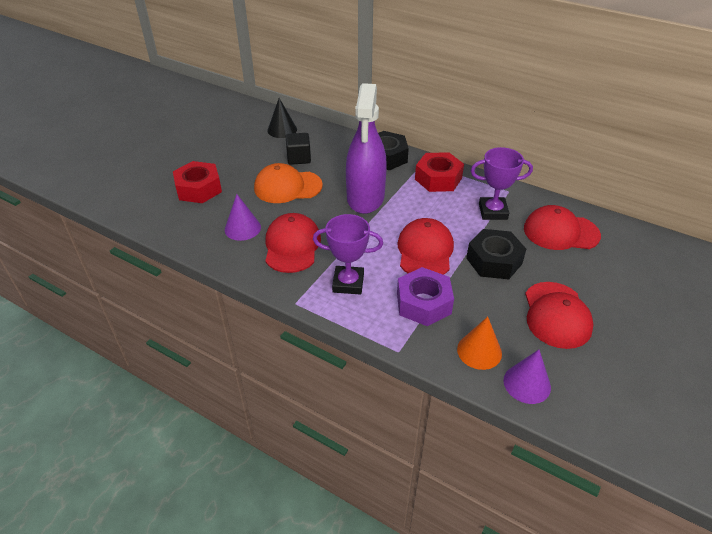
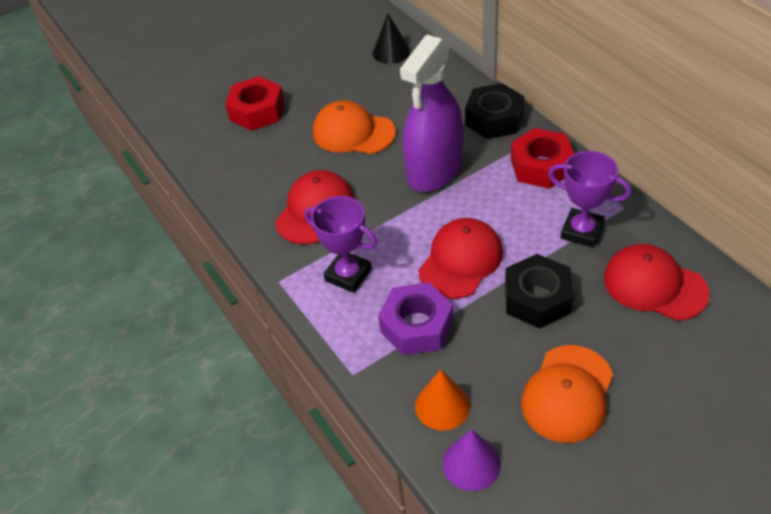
camera: 30 degrees right, 5 degrees up
(242, 228) = (275, 173): purple cone -> none
(299, 158) = (388, 96): black cube -> none
(556, 315) = (567, 394): red cap -> orange cap

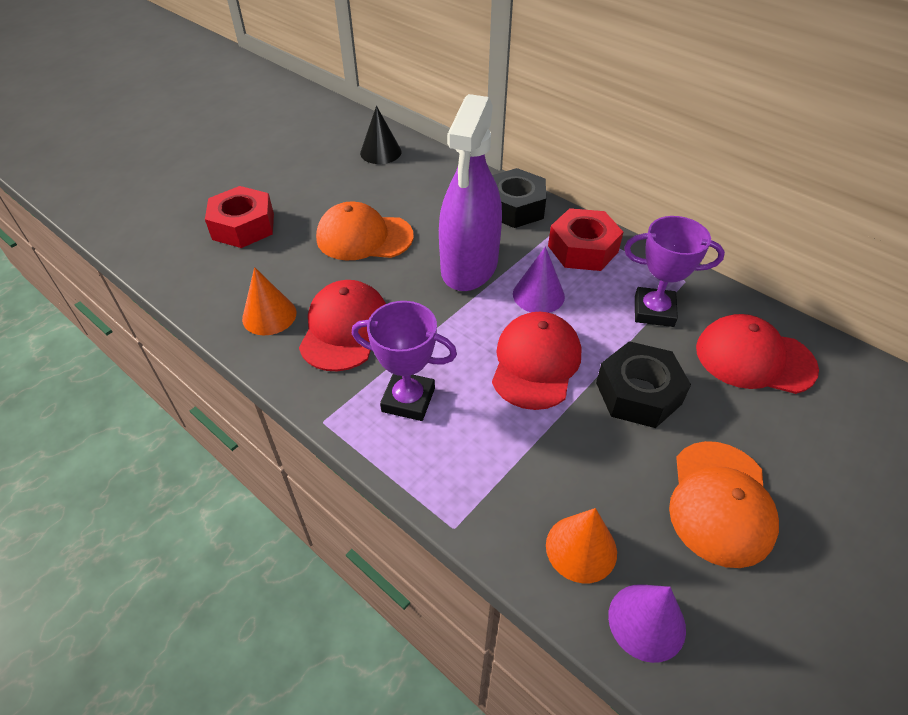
camera: 20 degrees left, 0 degrees up
(259, 191) = (269, 315): none -> orange cone
(416, 326) = (512, 450): purple nut -> none
(485, 203) = (538, 295): none -> purple cone

